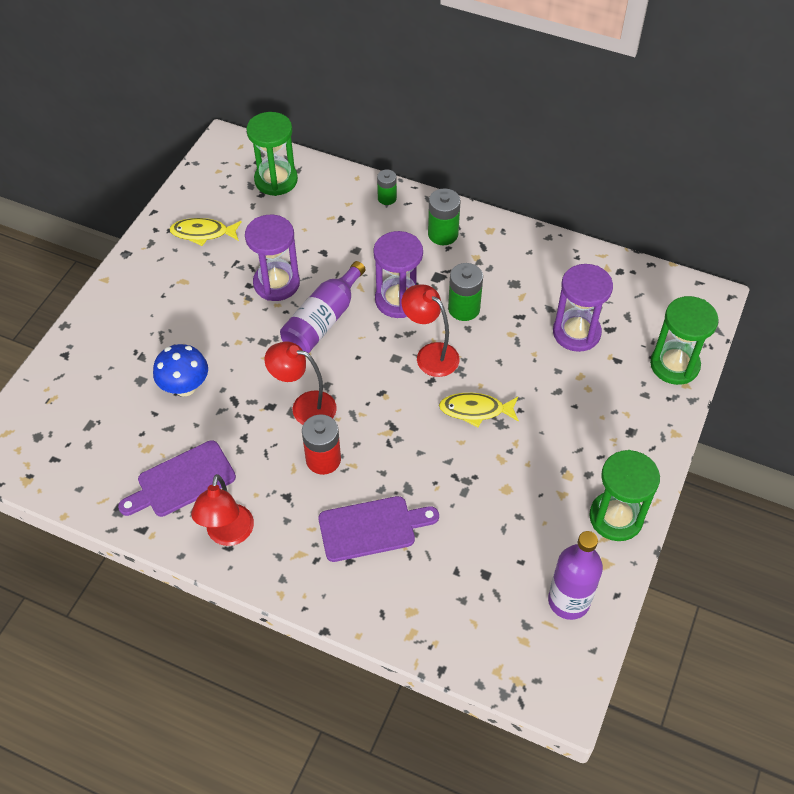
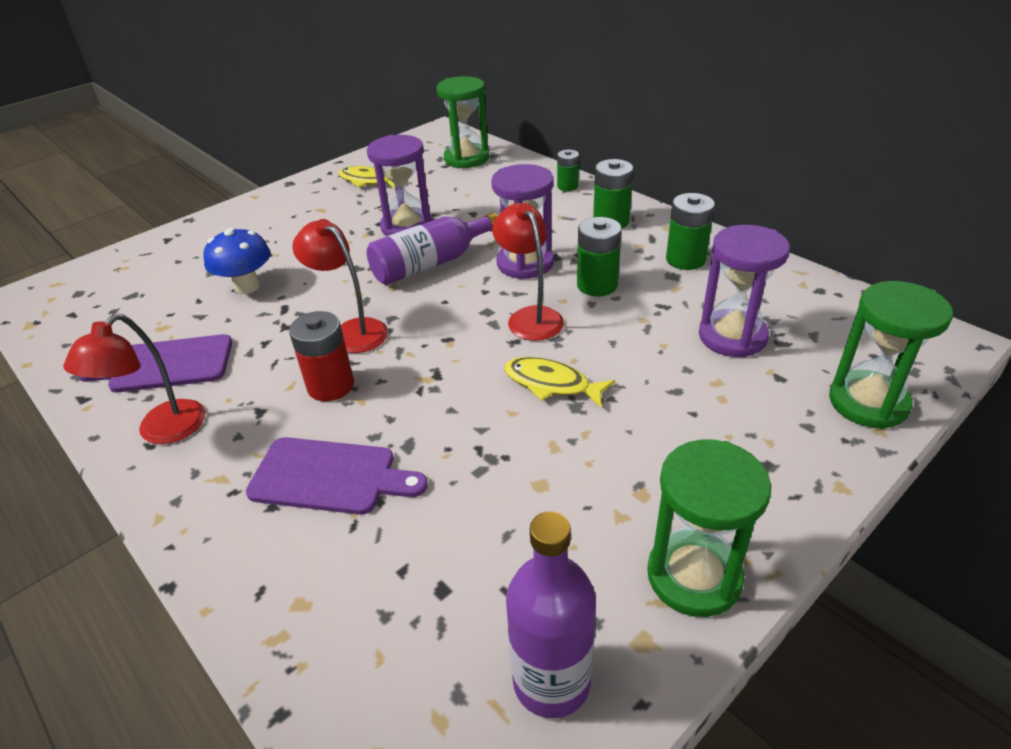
camera: 25 degrees right, 15 degrees down
(517, 264) = (685, 259): none -> green battery

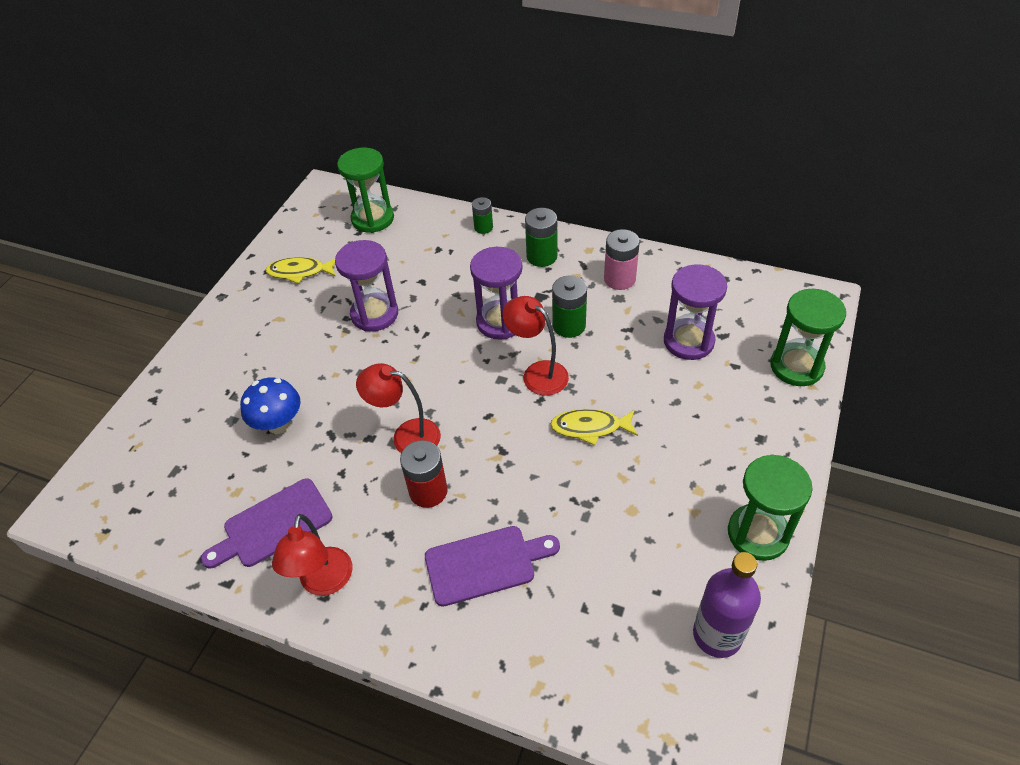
camera: 25 degrees left, 10 degrees up
(431, 264) = (423, 347): purple bottle -> none
(685, 259) = (619, 279): green battery -> pink battery

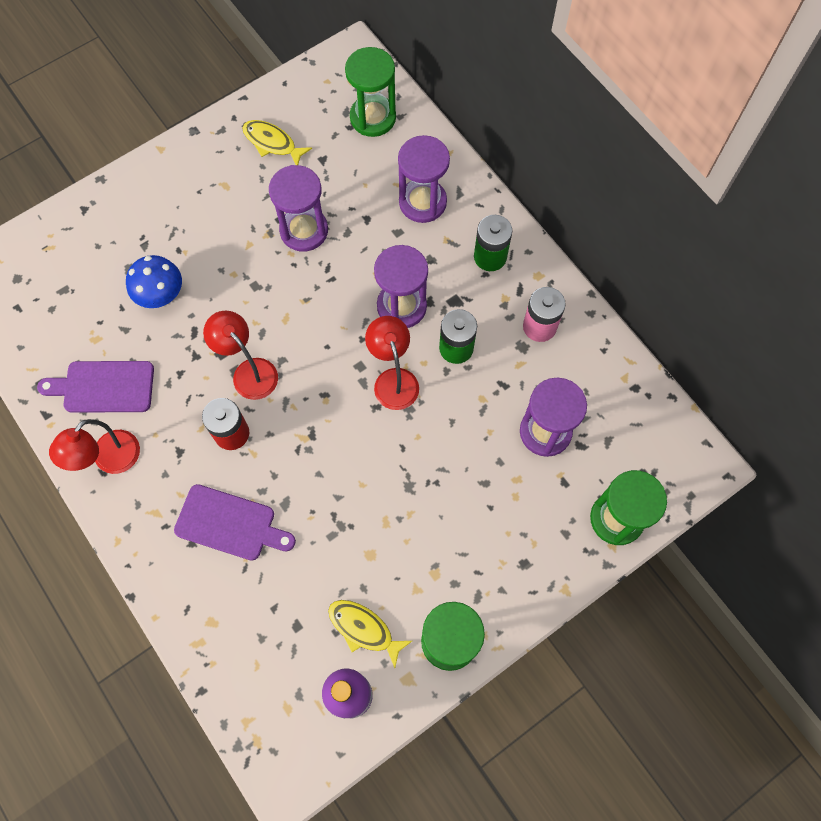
camera: 30 degrees right, 20 degrees up
(458, 250) = (422, 202): none -> purple hourglass
(483, 227) = (463, 189): green battery -> none
(590, 427) = (396, 460): yellow fish -> yellow fish (364, 629)

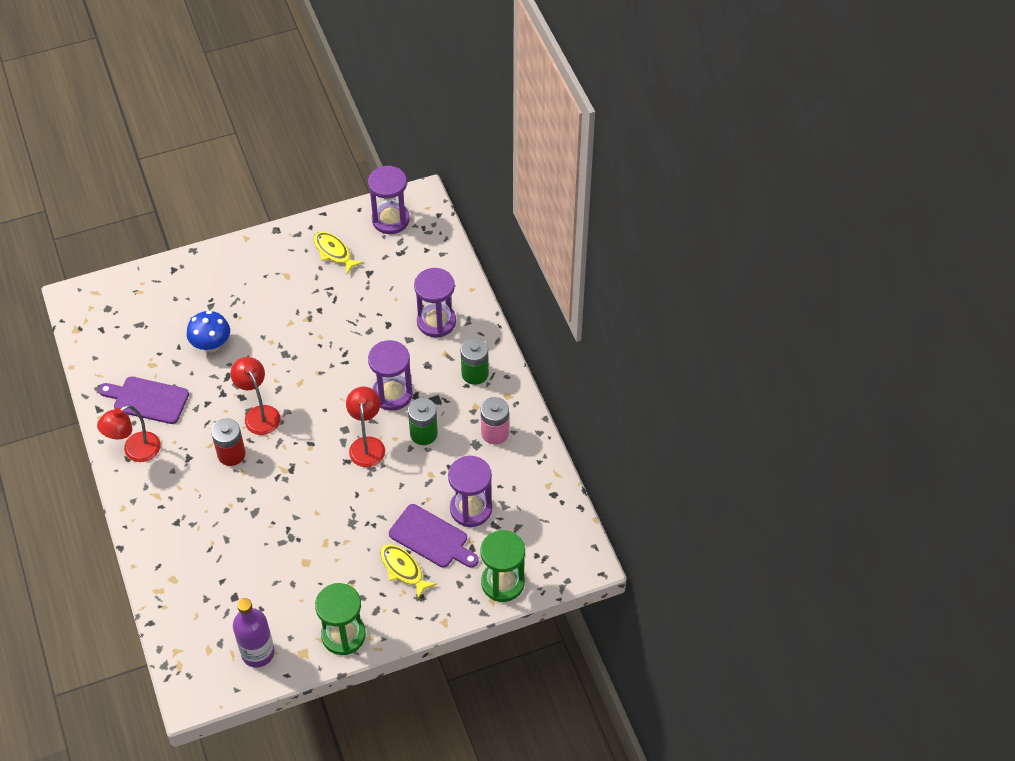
camera: 15 degrees right, 15 degrees down
(230, 524) = (209, 516): purple cutting board -> purple cutting board (431, 538)
(304, 230) = (336, 322): purple hourglass -> purple hourglass (390, 220)
(364, 629) = (283, 611): yellow fish -> yellow fish (403, 569)
(373, 118) = (419, 250): green hourglass -> none

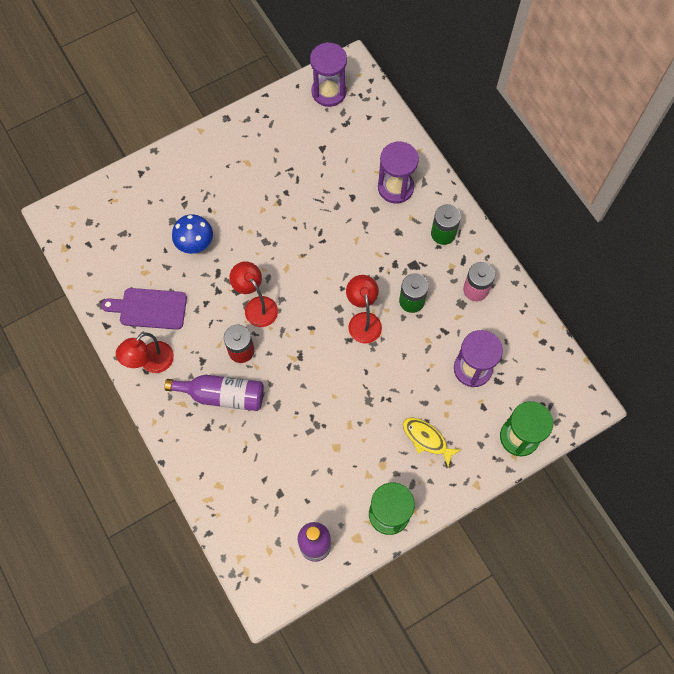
camera: 10 degrees left, 15 degrees up
(200, 493) = (222, 395): none -> purple bottle
(334, 252) = (285, 132): yellow fish -> none
(392, 394) = (373, 266): purple hourglass -> none
(431, 538) = (444, 404): purple cutting board -> none

